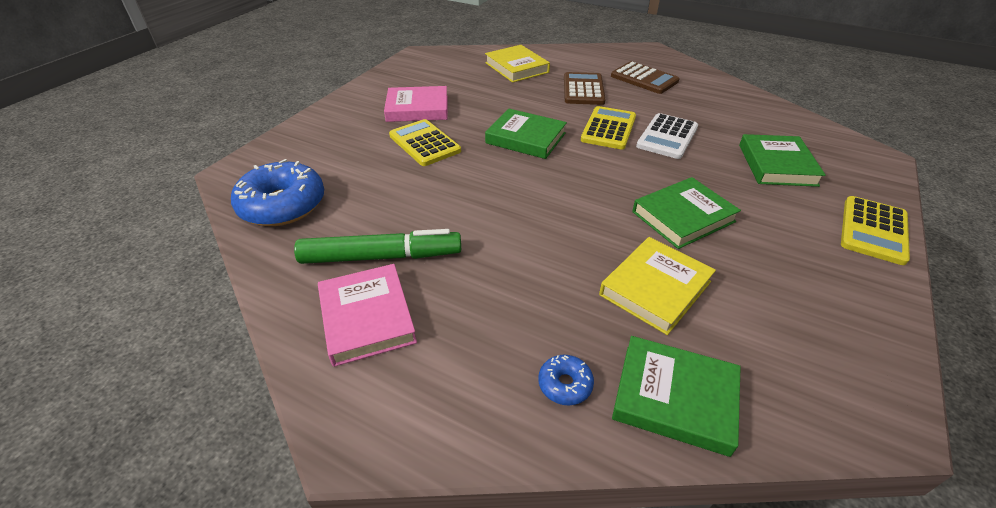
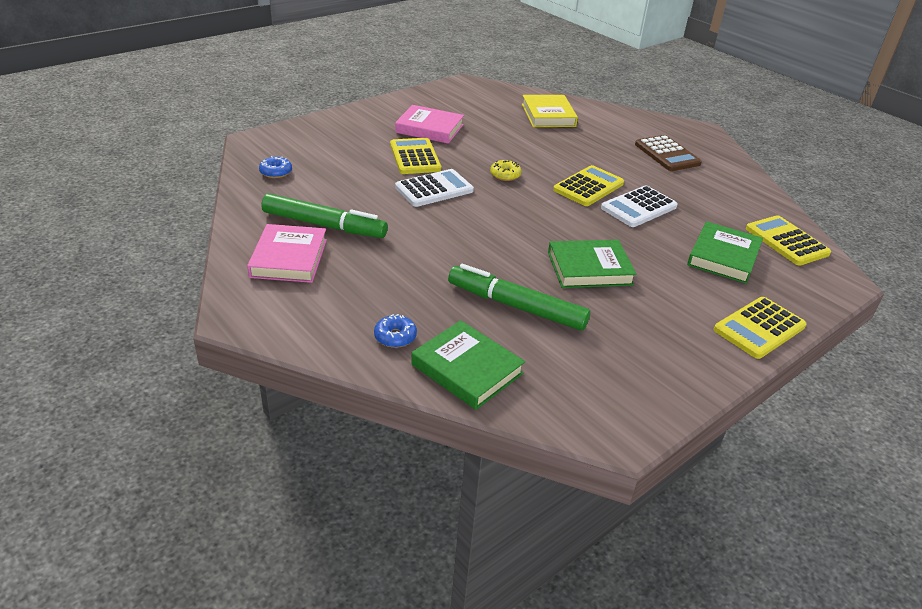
camera: 20 degrees right, 5 degrees down
(282, 205) = (276, 172): blue donut -> blue donut, size x0.45
(469, 174) = (434, 189): none -> white calculator
(525, 138) = (505, 175): green book -> yellow donut
(583, 89) = (595, 149): brown calculator -> none
(655, 288) = (516, 306): yellow book -> green marker
(807, 133) = (786, 241): none -> yellow calculator

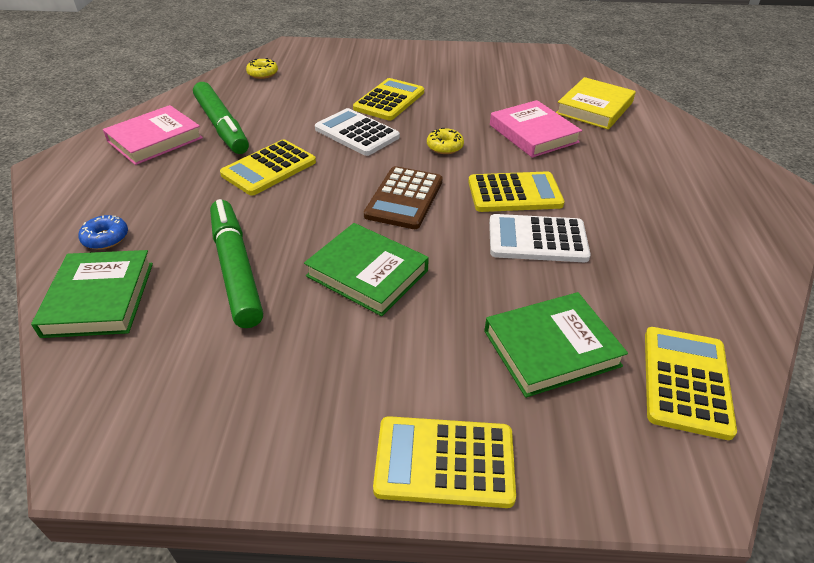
camera: 45 degrees right, 5 degrees up
(276, 172) = (262, 74): blue donut -> yellow donut
(419, 238) = (269, 168): none -> yellow calculator
(429, 128) = (446, 81): pink book -> pink book (533, 133)
(434, 189) = (357, 133): white calculator -> white calculator turned 150 degrees counterclockwise
(667, 154) = (681, 199): brown calculator -> brown calculator (404, 198)

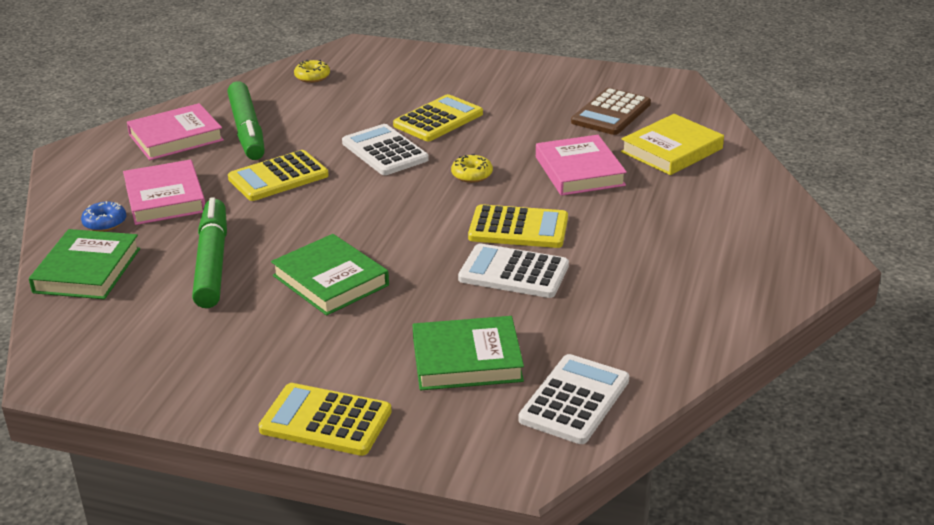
camera: 15 degrees right, 10 degrees down
(163, 203) = (165, 198): none -> pink book
(404, 198) = (400, 220): brown calculator -> brown calculator (611, 113)
(686, 381) = (574, 400): yellow calculator -> white calculator

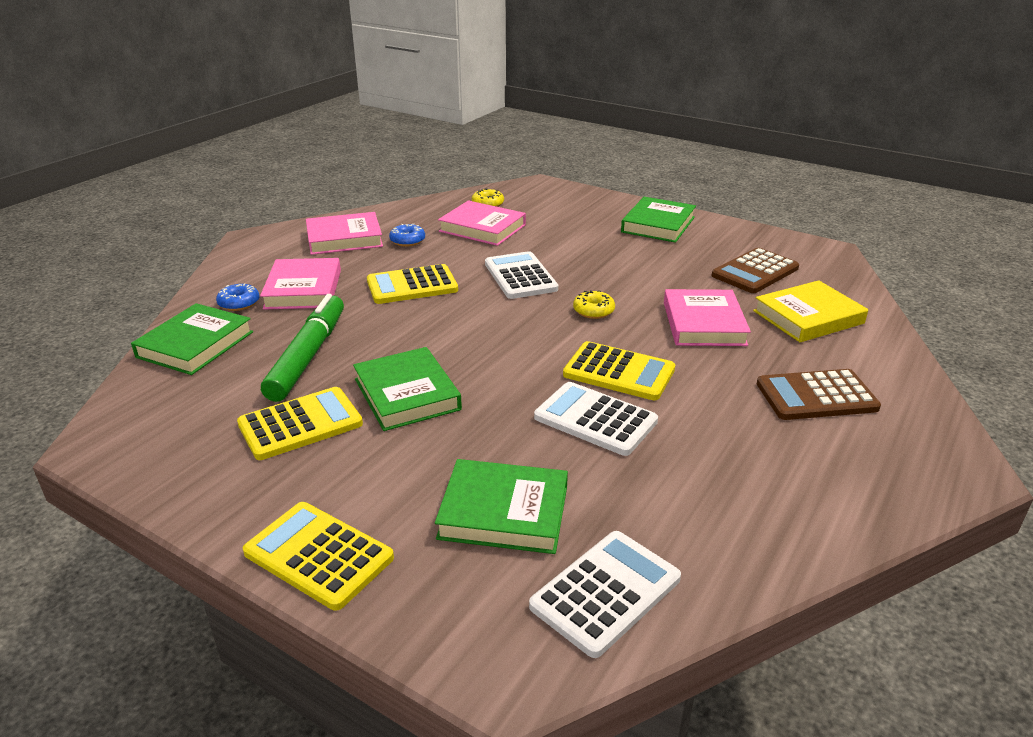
camera: 15 degrees right, 0 degrees up
(247, 130) = (407, 241): green marker -> blue donut
(320, 105) = (482, 228): none -> pink book
(438, 120) = (583, 255): yellow calculator -> yellow calculator (300, 424)
(501, 76) = (658, 224): none -> green book
(696, 220) = (816, 396): none -> brown calculator

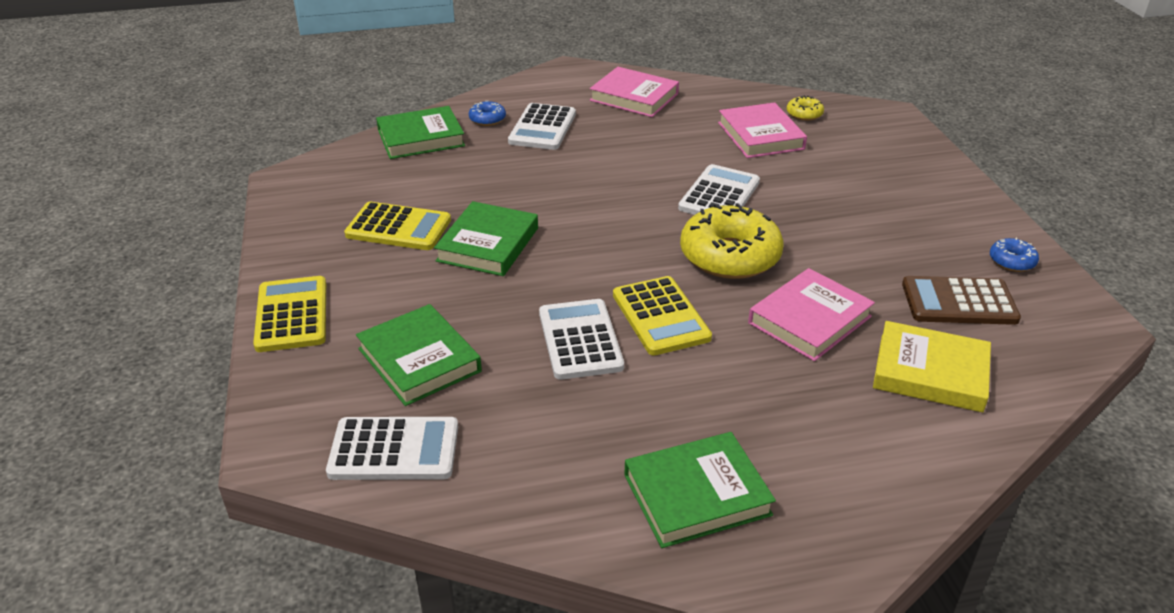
camera: 45 degrees right, 5 degrees up
(303, 289) = (542, 128): pink book -> white calculator
(308, 356) = (471, 182): green marker -> none
(407, 241) = (679, 120): blue donut -> blue donut (1012, 261)
(412, 286) = (621, 162): yellow calculator -> none
(593, 311) = (729, 256): yellow donut -> yellow donut, size x2.22
(658, 224) = (942, 207): green book -> green book (697, 495)
(816, 396) = (795, 438): brown calculator -> none

